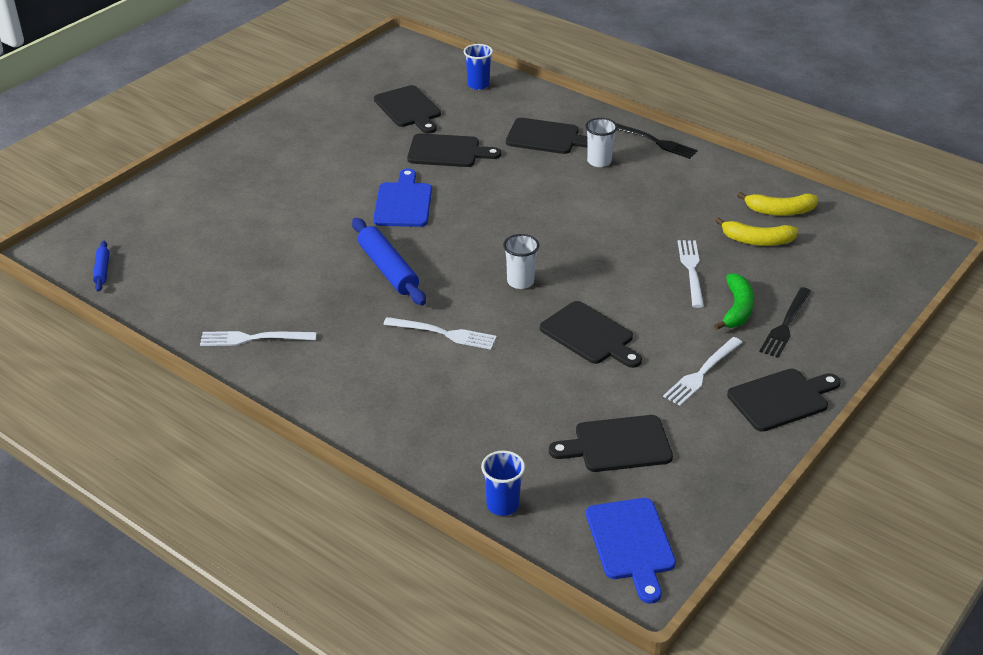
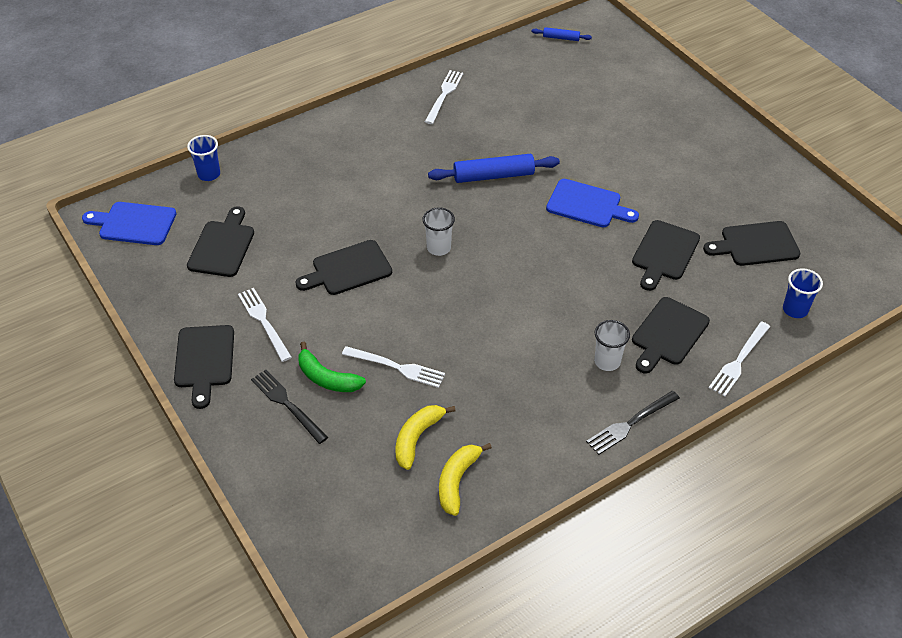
camera: 110 degrees right, 10 degrees up
(444, 334) = (397, 188): white fork -> white fork (739, 361)

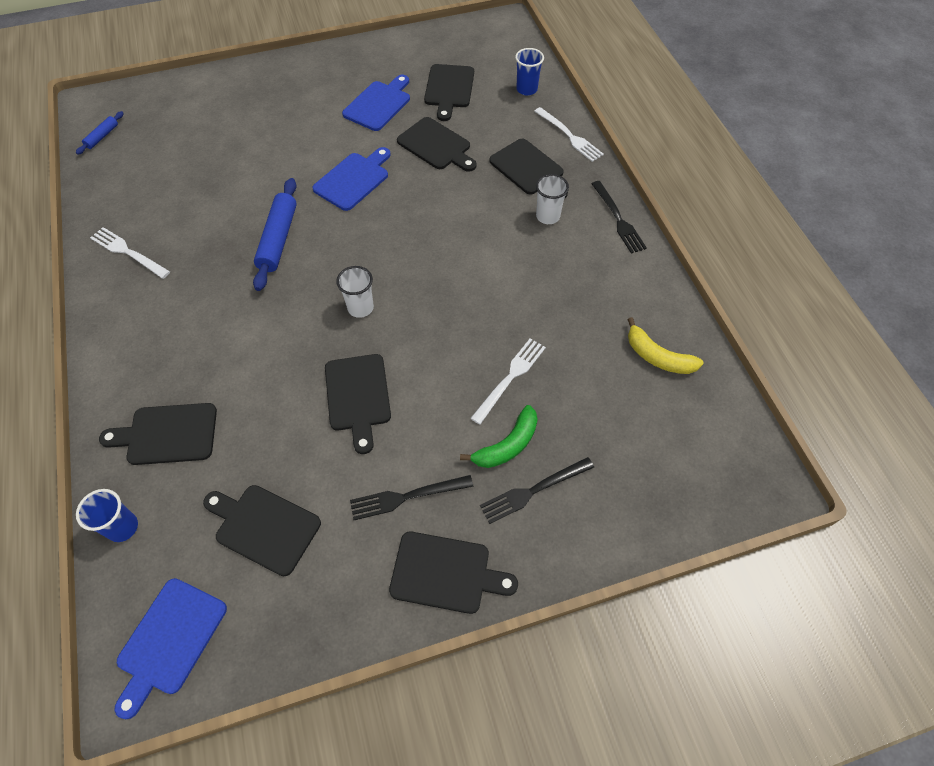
camera: 75 degrees left, 10 degrees up
(264, 322) = (406, 497): white fork -> black fork
(286, 172) = (167, 434): none -> black cutting board
(417, 438) = (602, 378): yellow banana -> none
(700, 196) = (379, 104): none -> blue cutting board

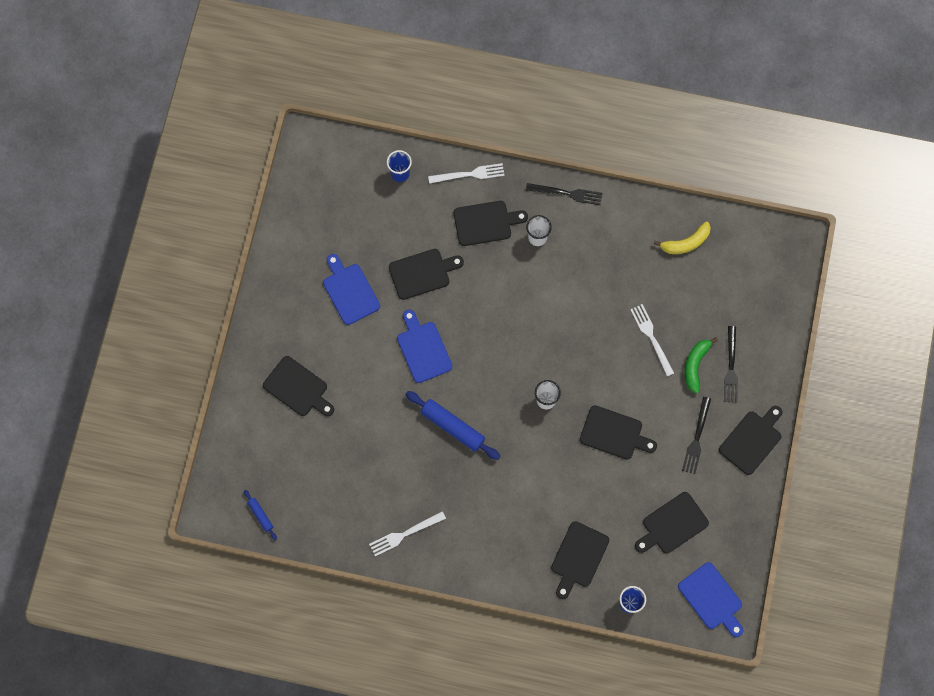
camera: 60 degrees left, 15 degrees up
(449, 89) = (364, 230): black cutting board -> black cutting board (298, 388)
(507, 445) = (695, 365): green banana -> green banana turned 150 degrees counterclockwise

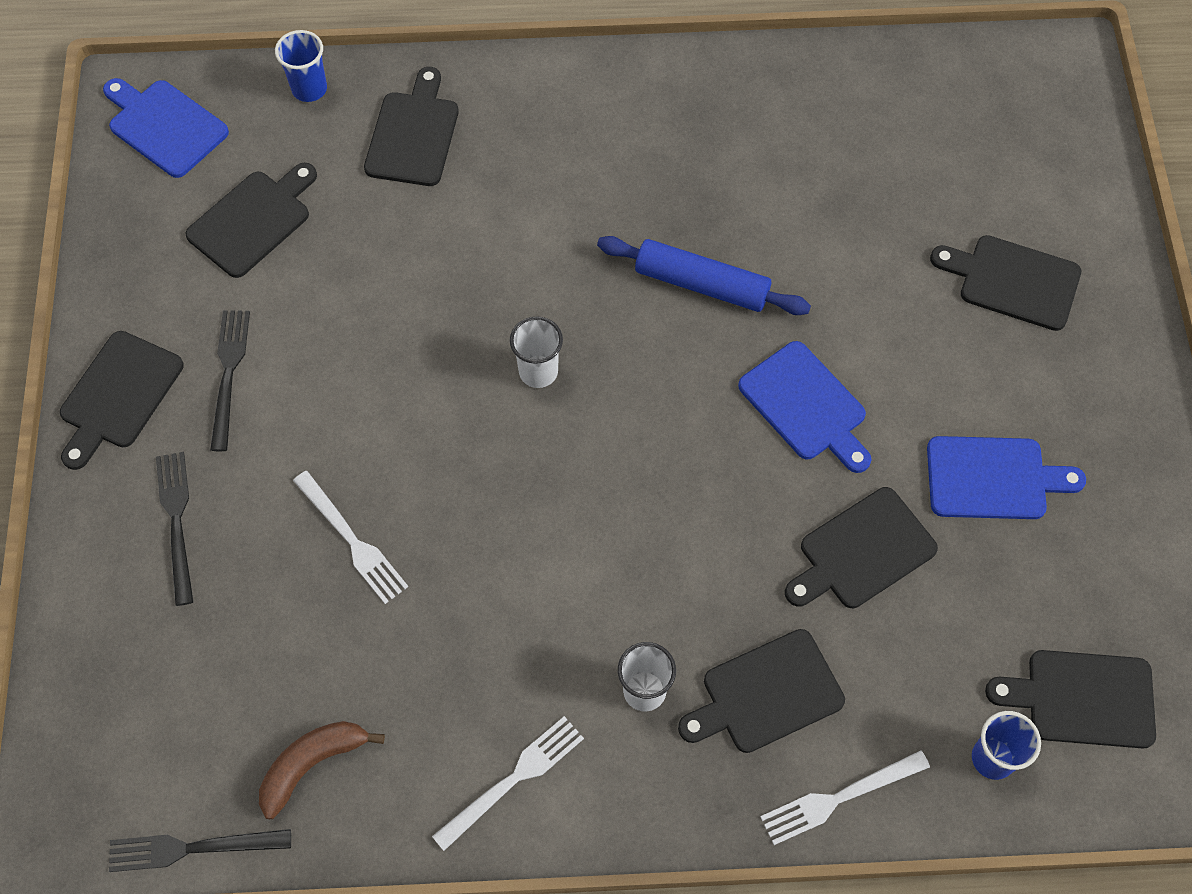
camera: 165 degrees right, 10 degrees down
(260, 515) = (983, 73): blue rolling pin -> none
(350, 291) = (993, 478): blue cutting board -> blue cutting board turned 45 degrees counterclockwise
(404, 534) = (727, 101): white fork -> white fork (513, 779)
(567, 193) = (605, 811): black fork -> black fork (192, 848)
(614, 433) = (392, 344): black cutting board -> black cutting board (1082, 698)
(686, 243) = (312, 764): yellow banana -> brown banana
(695, 365) = (251, 508): green banana -> none

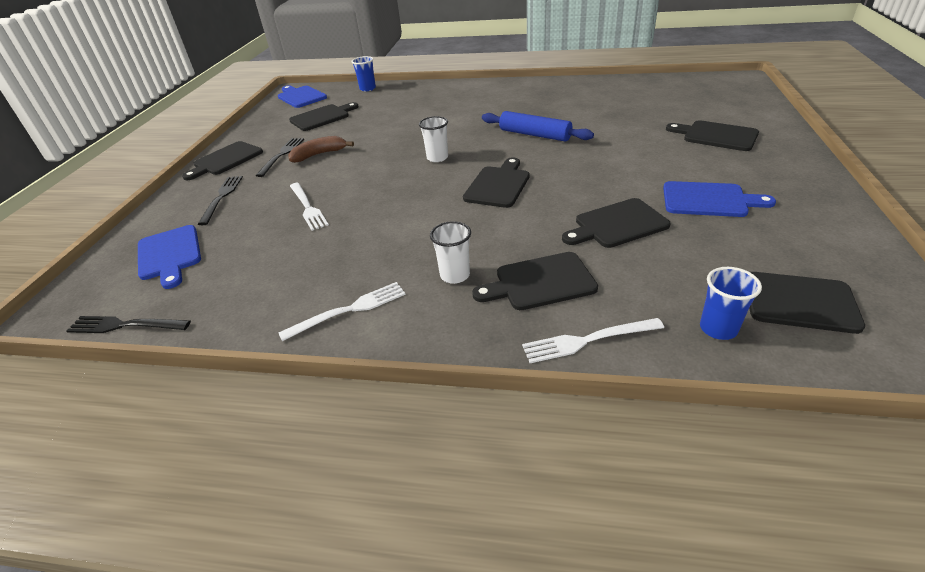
camera: 15 degrees right, 25 degrees down
(312, 764) = (225, 293): brown banana -> brown banana (319, 154)
(413, 134) = (407, 98): black cutting board -> black cutting board (498, 185)
(806, 406) = (587, 171): blue cutting board -> blue cutting board (169, 255)

